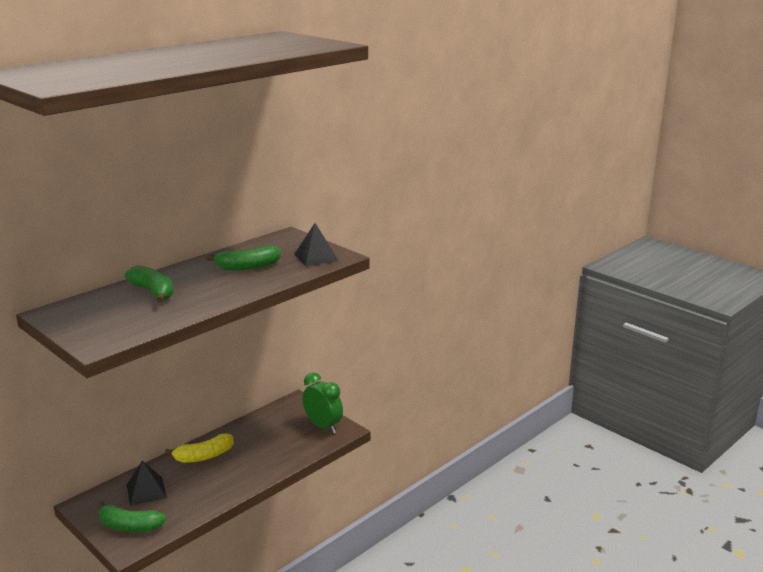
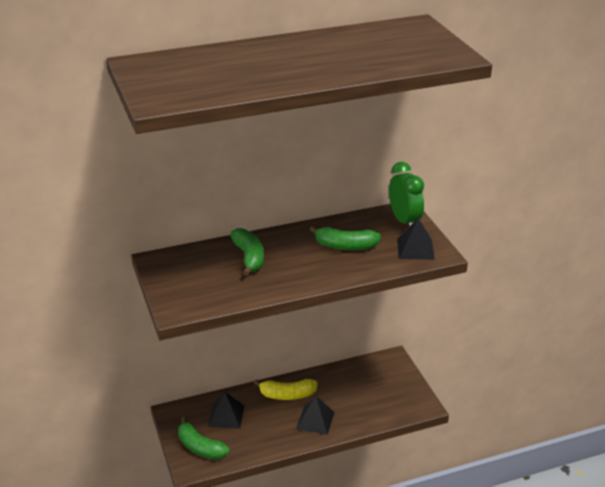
camera: 25 degrees right, 10 degrees up
(243, 469) = (315, 420): none -> black pyramid
(323, 426) = (406, 395): green clock -> green clock (404, 221)

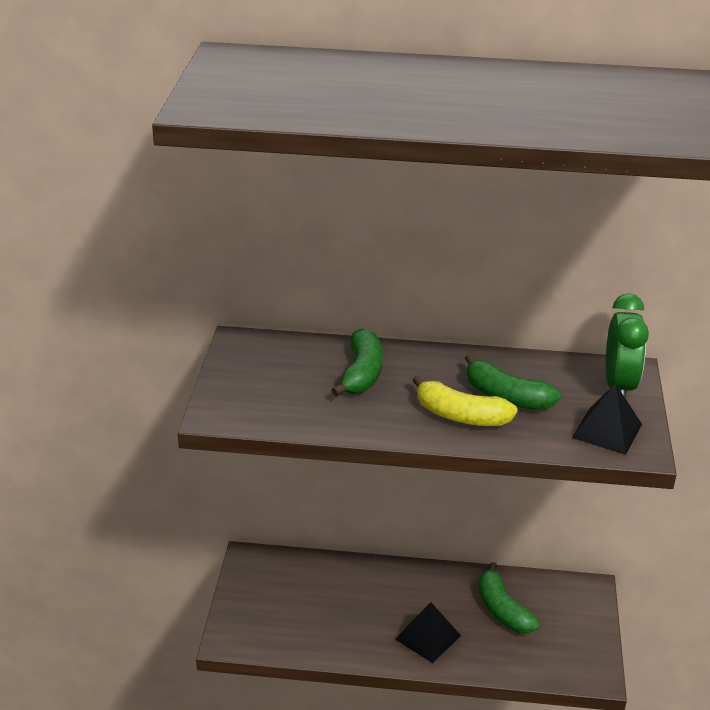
camera: 25 degrees right, 0 degrees up
(200, 447) = (256, 617): green banana -> green banana (502, 610)
(226, 416) = (314, 588): black pyramid -> none
(287, 395) = (410, 589): yellow banana -> yellow banana (461, 416)

